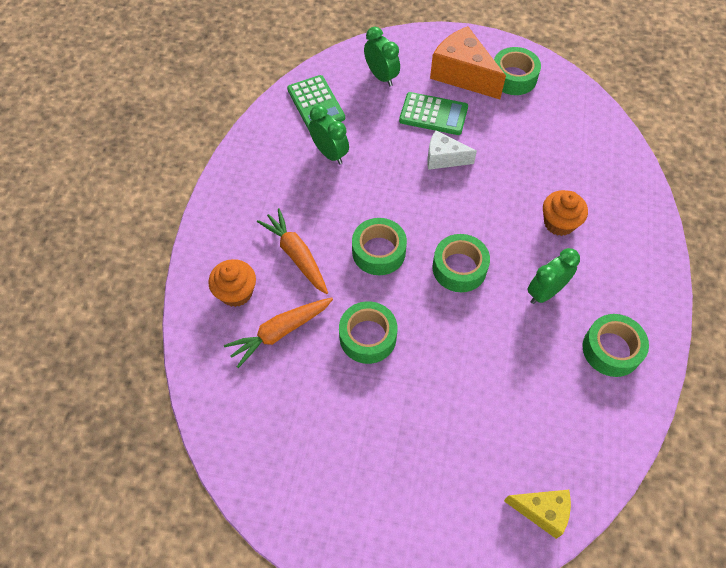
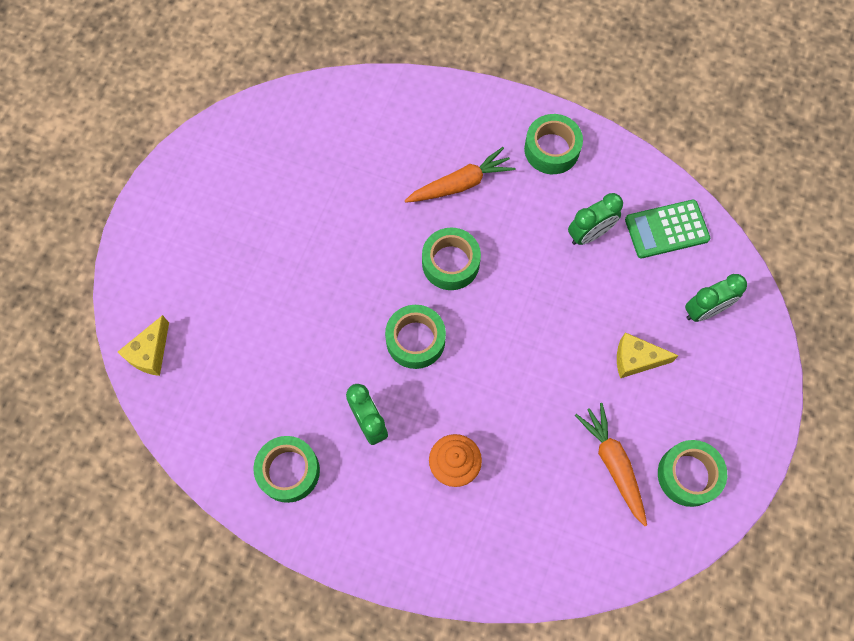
camera: 100 degrees right, 10 degrees up
(236, 292) = (428, 126): orange cupcake -> none
(280, 332) = (376, 159): orange carrot -> orange carrot (613, 464)
(368, 337) = (355, 236): green tape -> green tape (551, 149)
(433, 114) = (636, 360): green calculator -> yellow cheese
(444, 158) = (566, 357): white cheese -> none
(462, 75) = (699, 410): orange cheese -> none

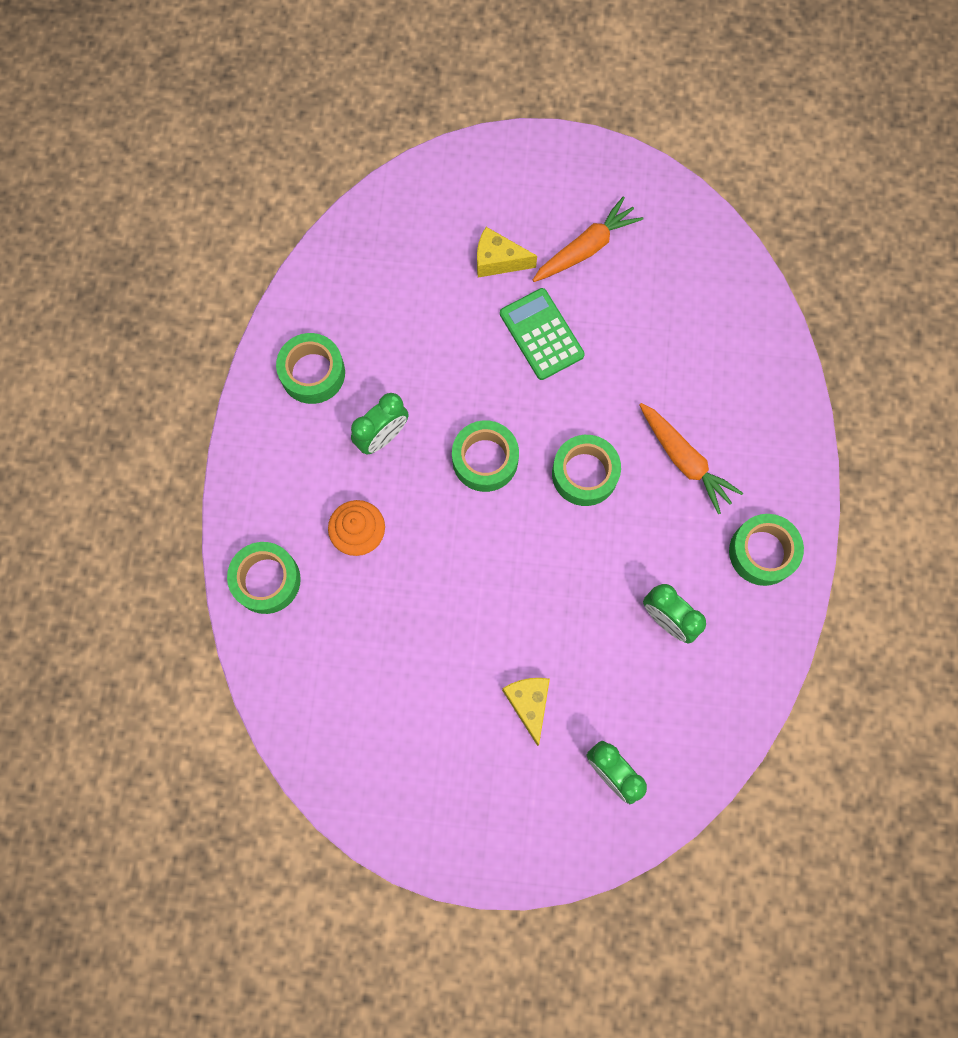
camera: 75 degrees right, 5 degrees up
(150, 353) = (399, 206): yellow cheese -> yellow cheese (498, 261)
(613, 464) = (402, 702): orange carrot -> orange carrot (586, 248)
(666, 229) = (701, 708): green calculator -> green calculator (541, 334)
(688, 475) = (411, 788): green tape -> green tape (266, 580)

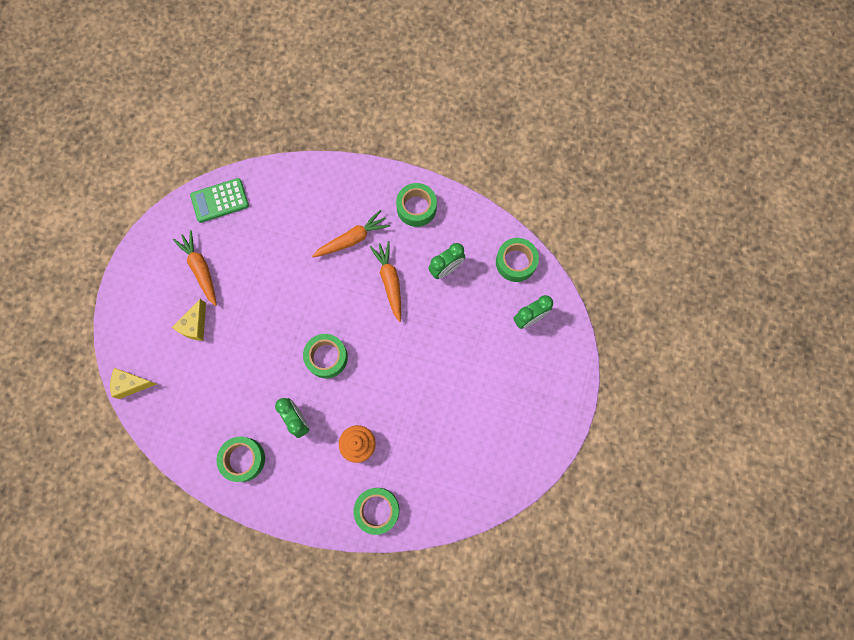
camera: 80 degrees left, 0 degrees up
(528, 703) = (482, 358): yellow cheese -> yellow cheese (132, 384)
(541, 334) = (252, 308): green calculator -> green calculator (220, 201)
(584, 474) = (348, 299): green tape -> green tape (515, 262)
(626, 533) = (390, 281): none -> orange carrot

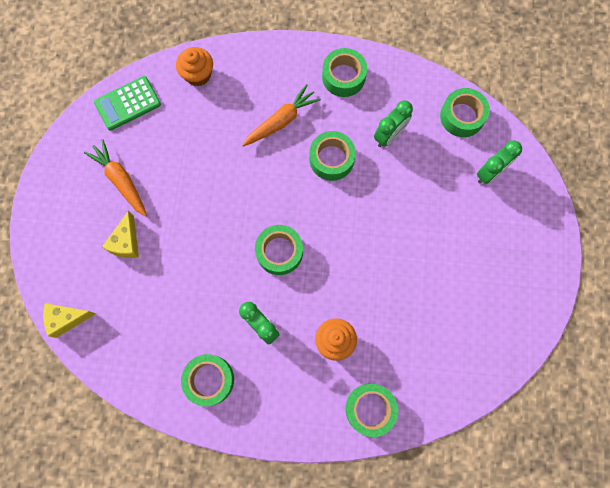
camera: 10 degrees left, 0 degrees up
(287, 184) = (198, 74): none -> orange cupcake
(390, 281) = (331, 159): orange carrot -> green tape

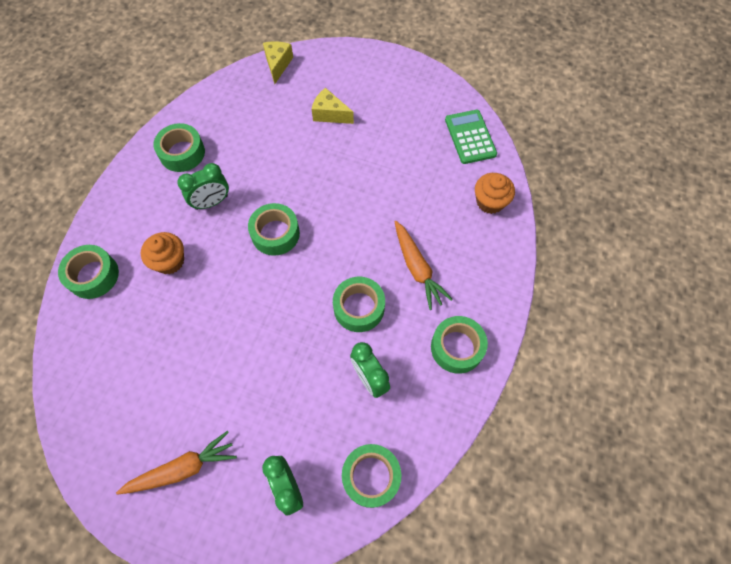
camera: 105 degrees right, 10 degrees down
(121, 180) = (391, 119): orange carrot -> orange carrot (182, 468)

